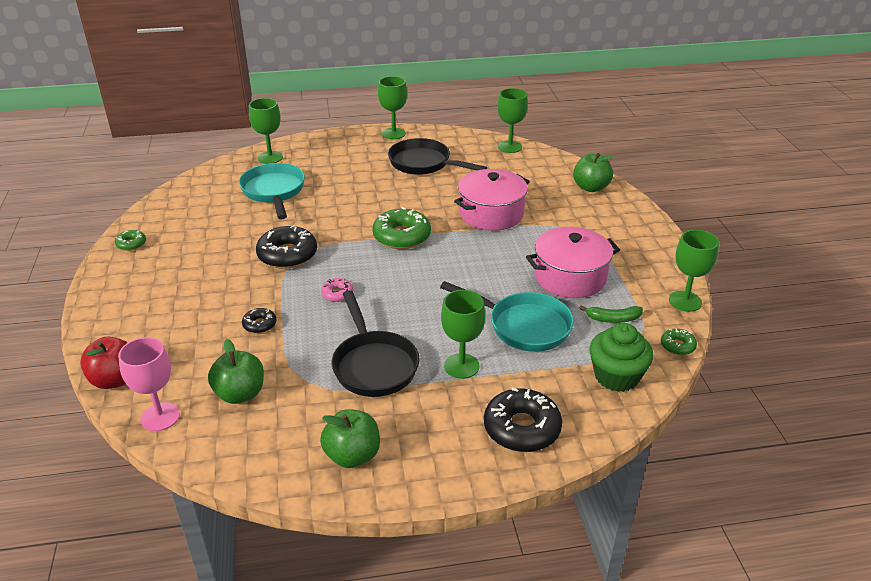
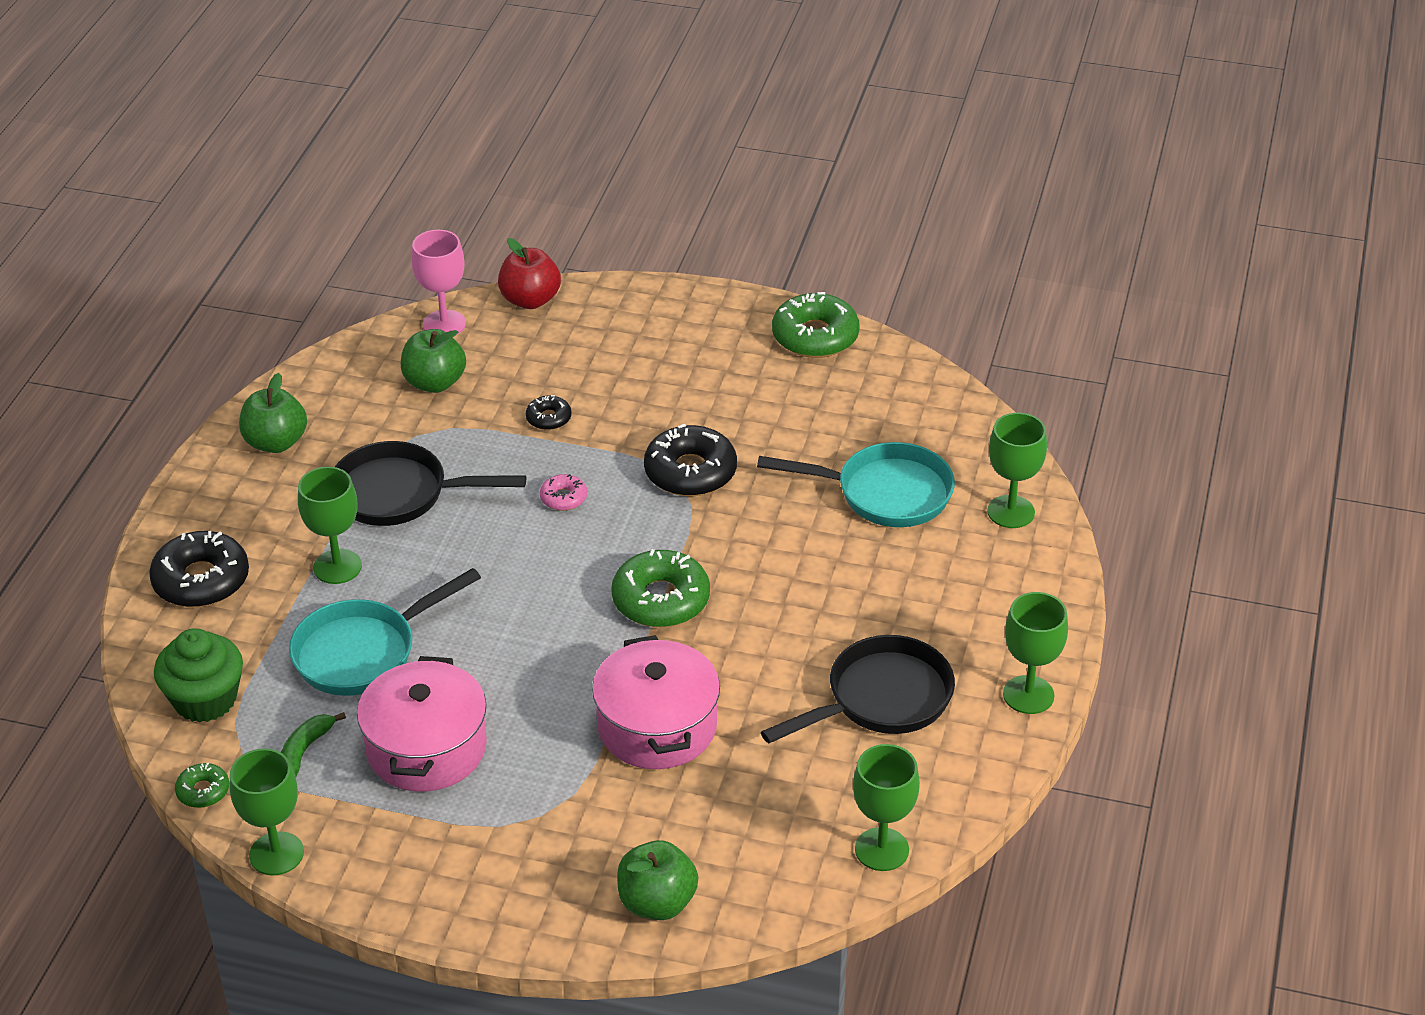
camera: 115 degrees right, 5 degrees up
(131, 244) = (815, 336): green donut -> green donut, size x1.98

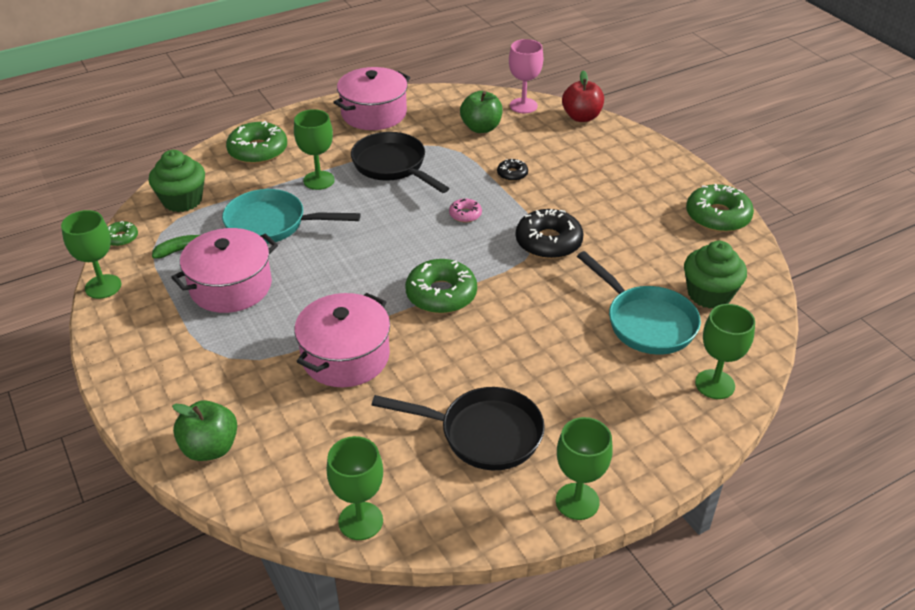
camera: 45 degrees right, 0 degrees up
(201, 580) = (258, 151): black donut -> green donut
(276, 442) = (374, 113): green apple -> pink pot
(905, 426) = (709, 294): none -> green cupcake

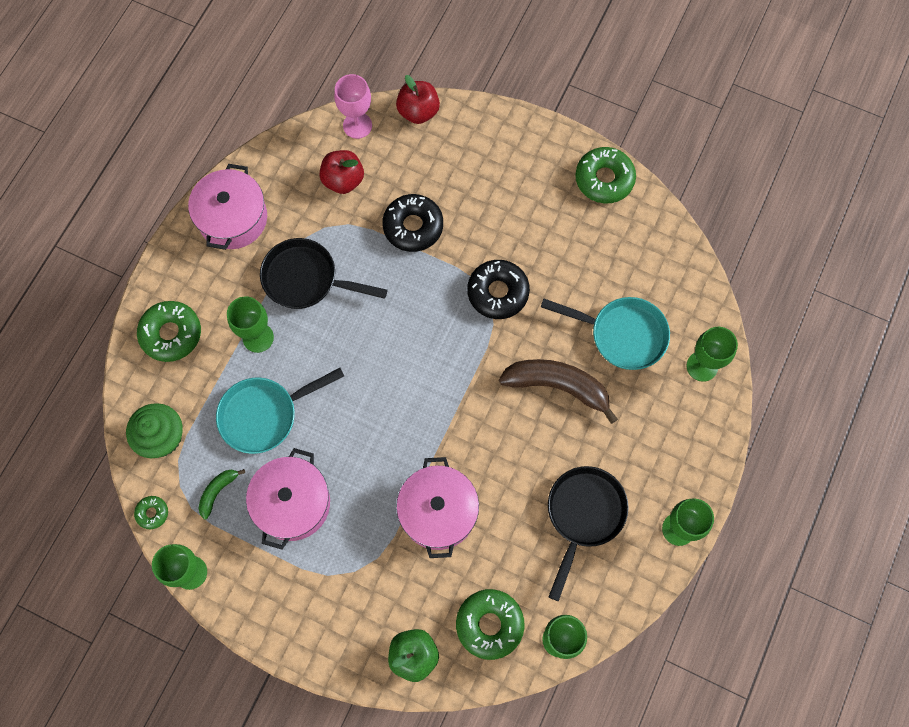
camera: 35 degrees left, 30 degrees up
(441, 294) = (459, 403): green donut -> green donut (489, 624)
(465, 214) = (411, 301): pink donut -> none
(481, 128) = (343, 180): green apple -> red apple
(483, 434) = (583, 515): black pan -> black pan turned 45 degrees counterclockwise
(512, 174) = (413, 226): black donut -> black donut, size x1.98
(547, 327) = (558, 386): none -> brown banana
(709, 294) = (648, 275): green cupcake -> none

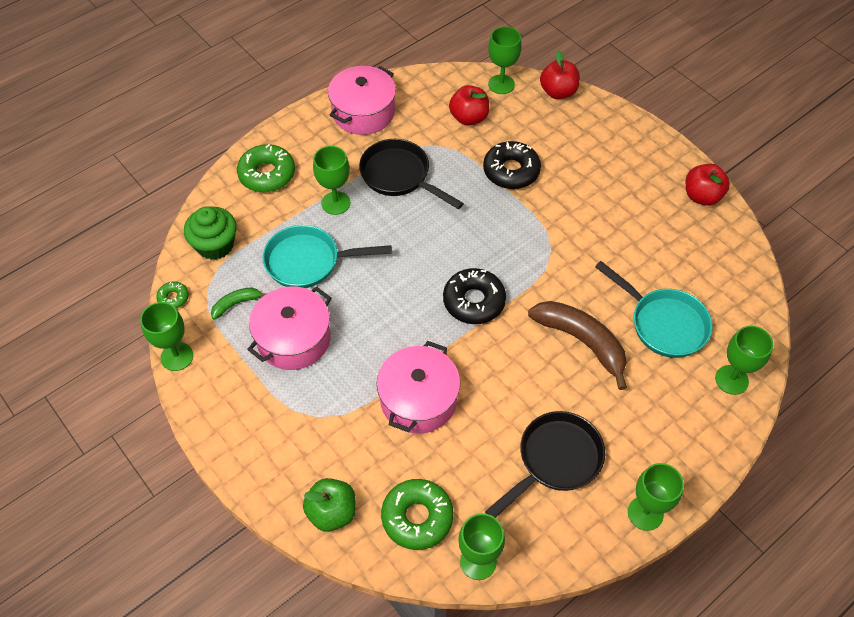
camera: 25 degrees right, 15 degrees down
(357, 125) = (501, 84): pink goblet -> green goblet
(498, 292) = (562, 247): black donut -> black donut (474, 301)
(604, 179) = (702, 196): green donut -> red apple

